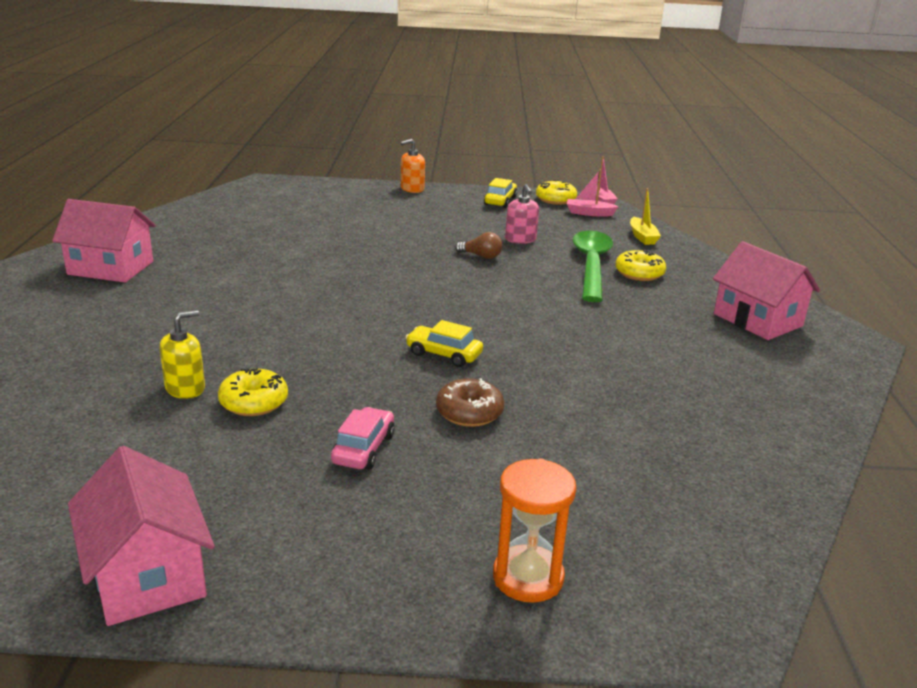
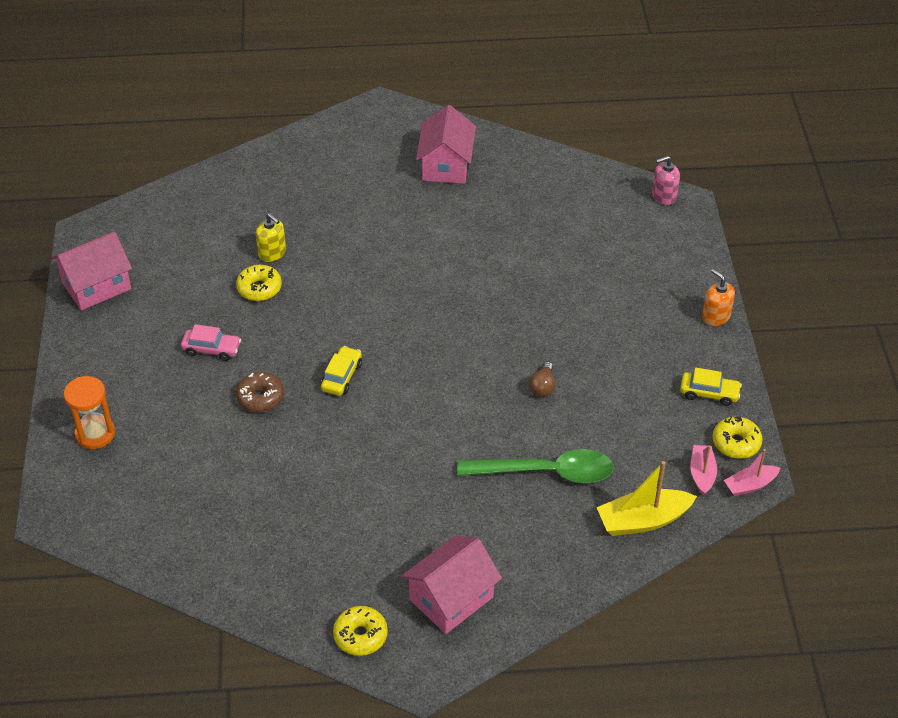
camera: 85 degrees right, 20 degrees up
(520, 239) = (597, 415): pink soap dispenser -> pink soap dispenser (664, 196)
(639, 273) = (537, 511): yellow donut -> yellow donut (360, 635)
(642, 237) = (643, 520): yellow boat -> yellow boat, size x1.65

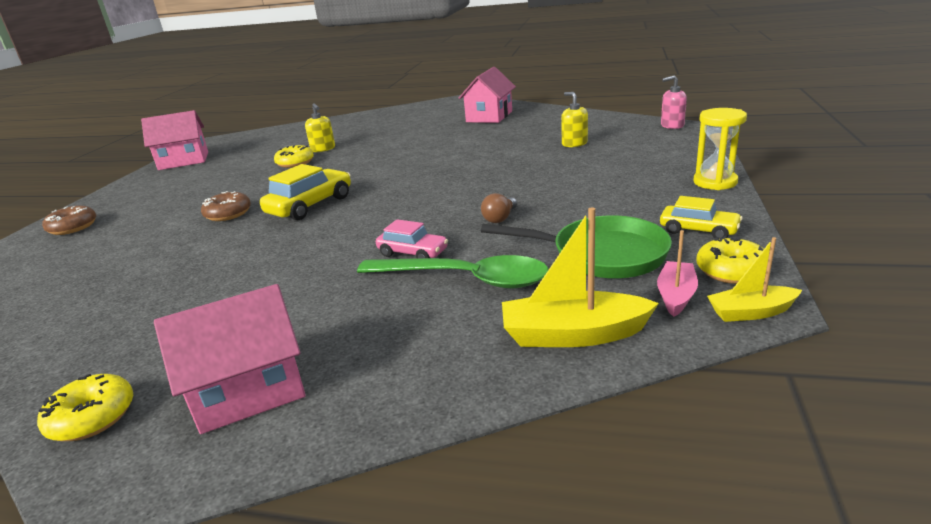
camera: 20 degrees right, 20 degrees down
(95, 434) = (73, 227): orange hourglass -> brown donut
(211, 349) = (223, 189): pink car -> pink car (413, 253)
(341, 377) = (310, 205): yellow car -> yellow car, size x1.59
(570, 239) = (574, 143): none -> yellow soap dispenser
(642, 432) = (601, 255): none -> green pan
(715, 316) = (715, 182): orange soap dispenser -> yellow hourglass
(750, 485) = (751, 312): pink boat -> yellow boat

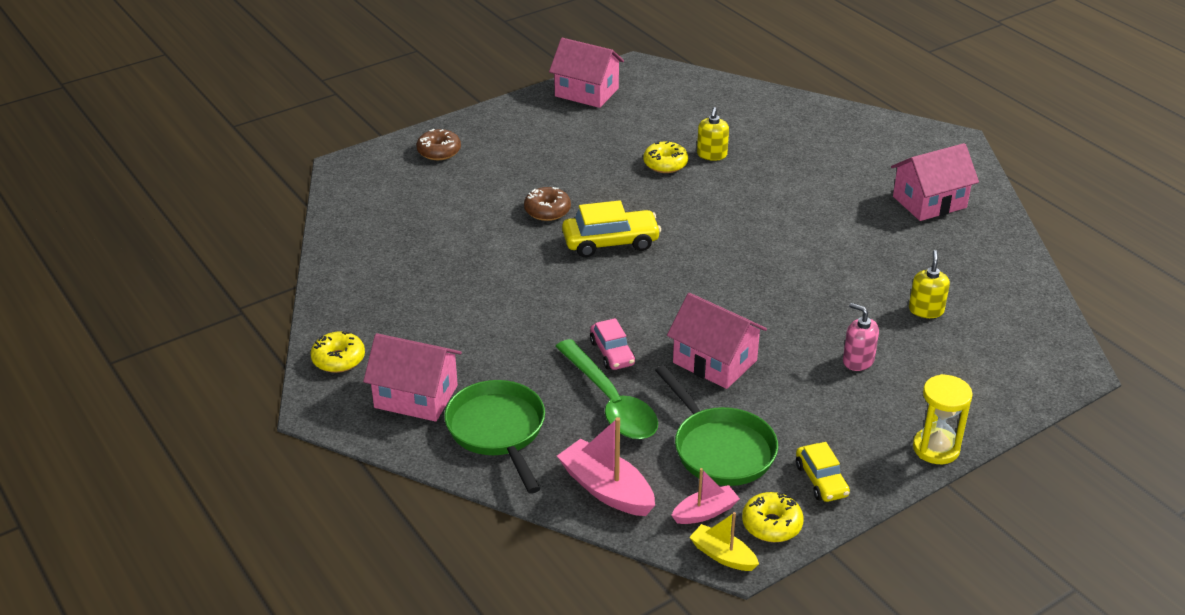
camera: 40 degrees right, 10 degrees up
(391, 360) = (498, 431): none -> green pan
(500, 218) = (714, 361): brown light bulb -> pink house
(573, 334) = (606, 489): yellow boat -> pink boat
(672, 125) = (1065, 351): pink soap dispenser -> pink soap dispenser (858, 361)

